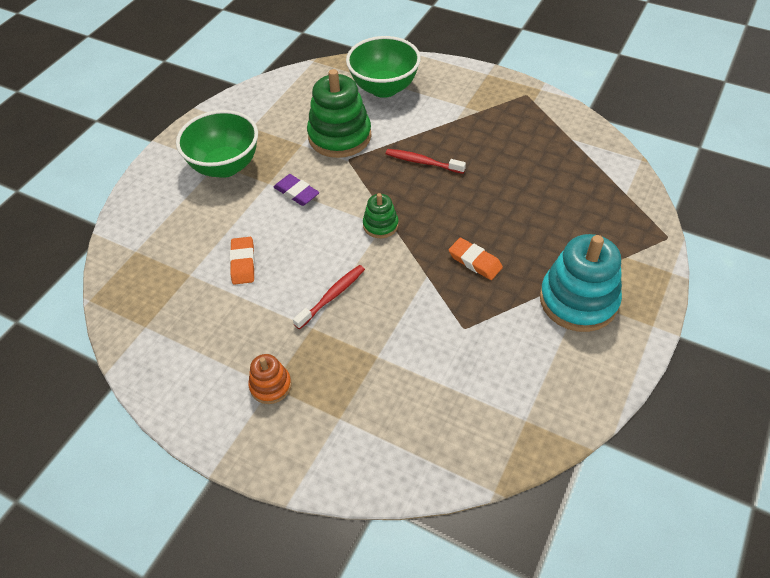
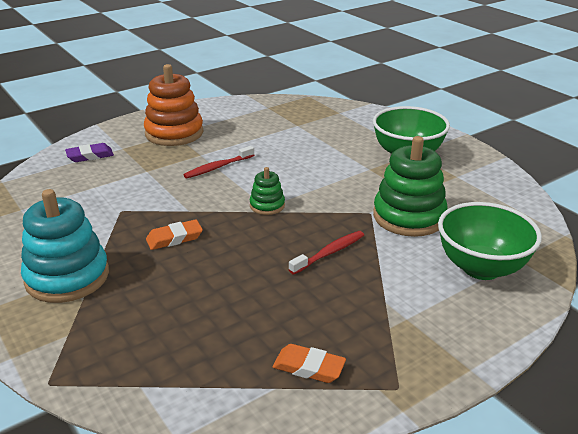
camera: 115 degrees right, 20 degrees down
(243, 263) = (288, 143): orange eraser -> orange eraser (309, 367)
(270, 385) = (174, 133): orange stacking toy -> orange stacking toy, size x1.98
(296, 193) = (345, 178): purple eraser -> purple eraser (90, 156)
(332, 296) = (218, 167): red toothbrush -> red toothbrush turned 75 degrees clockwise

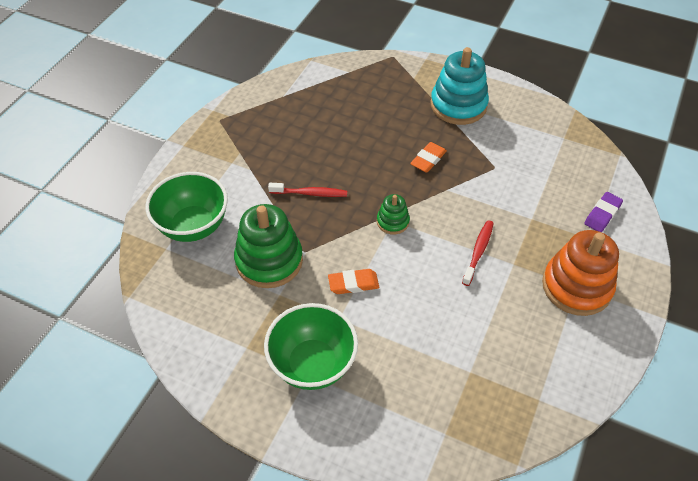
camera: 150 degrees right, 20 degrees up
(309, 367) = (272, 111): orange eraser -> orange eraser (353, 283)
(329, 253) = (310, 193): red toothbrush -> red toothbrush turned 105 degrees counterclockwise

